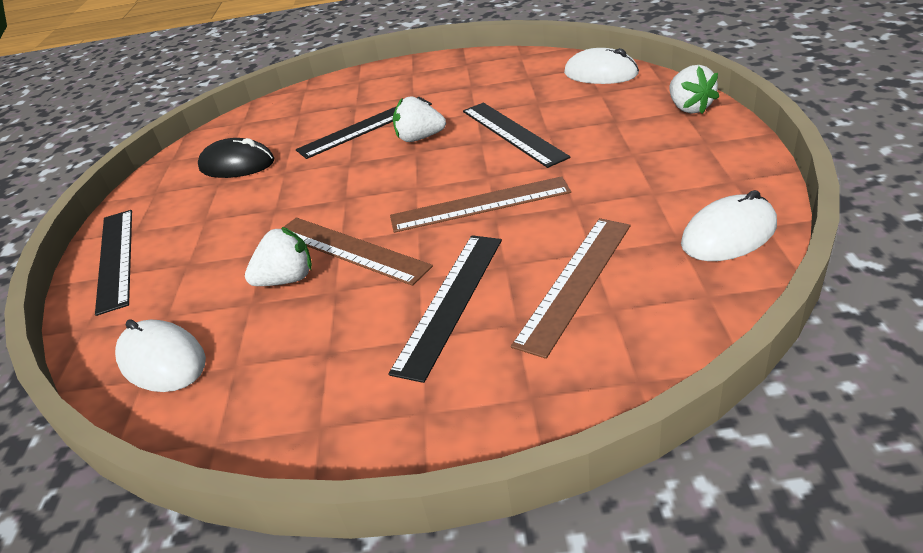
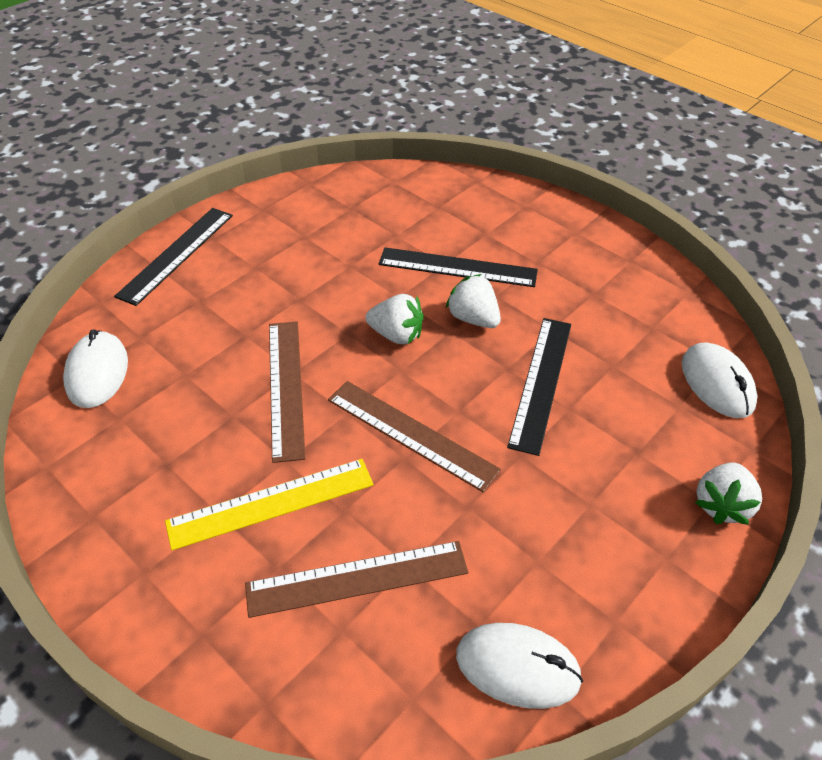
camera: 40 degrees right, 10 degrees up
(237, 165) = (335, 228): black mouse -> none
(287, 279) = (224, 375): white strawberry -> white strawberry (396, 335)
(450, 301) = (271, 503): black ruler -> yellow ruler

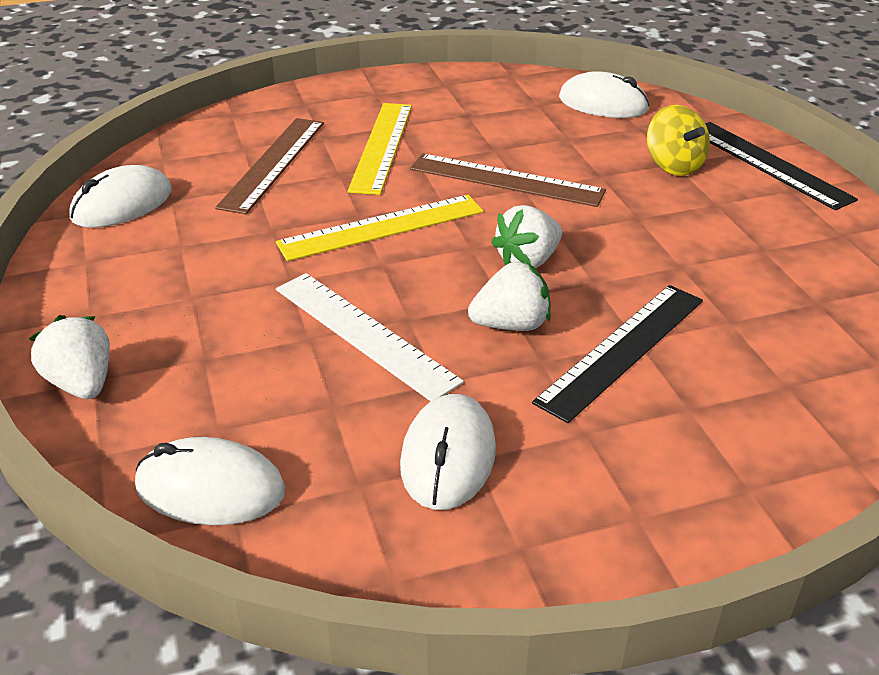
camera: 120 degrees right, 10 degrees down
(205, 300) = (673, 165): none -> yellow spinning top
(411, 434) = (382, 227): brown ruler -> yellow ruler
(541, 382) = (364, 334): black ruler -> white ruler
(602, 303) = (448, 456): none -> white mouse

